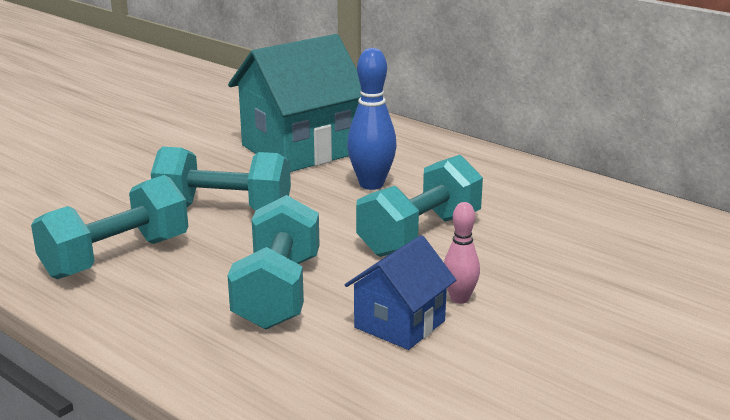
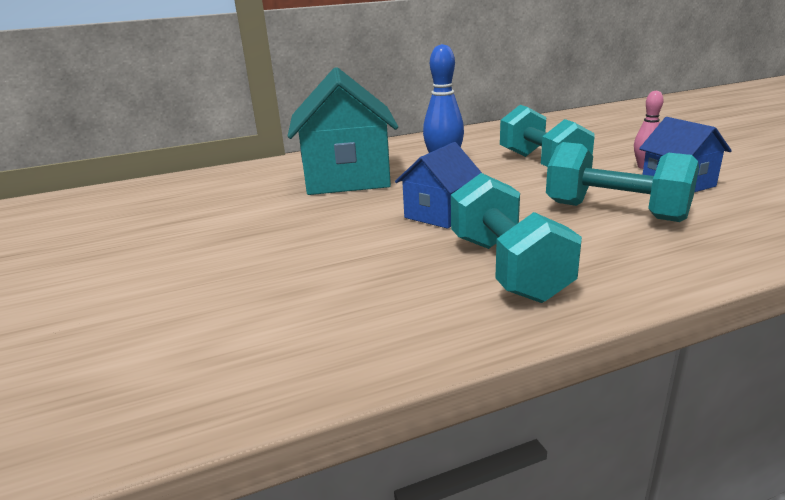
camera: 60 degrees left, 0 degrees up
(224, 209) = (440, 214): turquoise dumbbell -> blue house

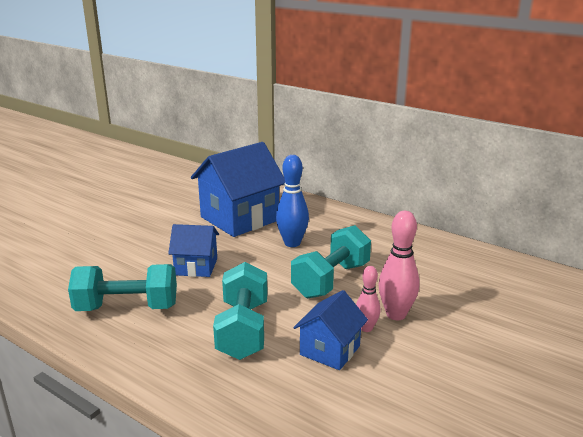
camera: 55 degrees right, 0 degrees up
(347, 178) = (239, 218): turquoise house -> blue house
(507, 268) = (127, 308): turquoise dumbbell -> turquoise dumbbell turned 45 degrees clockwise
(626, 155) = (396, 314): none -> pink bowling pin

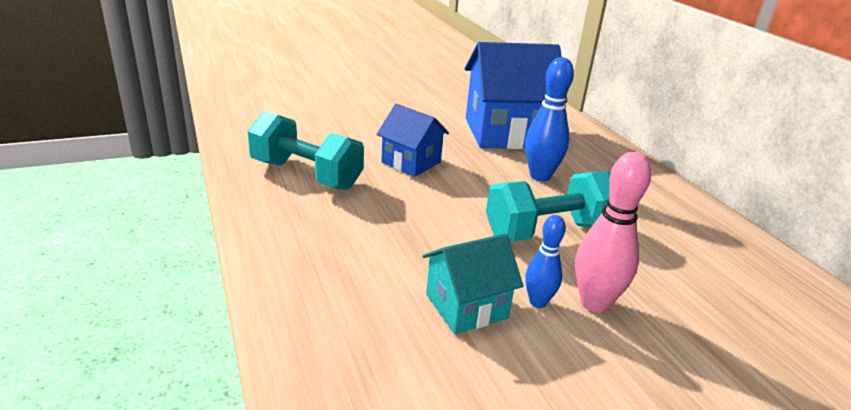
camera: 30 degrees right, 5 degrees up
(243, 330) = (393, 241): turquoise dumbbell -> none
(330, 350) = (466, 306): blue house -> turquoise house
(366, 328) = (538, 302): pink bowling pin -> blue bowling pin

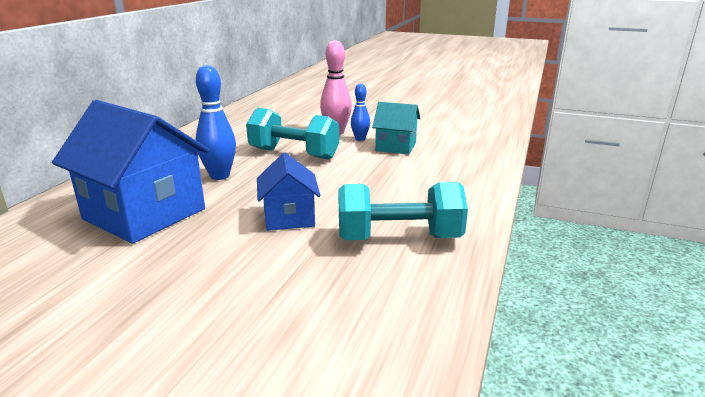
camera: 135 degrees left, 5 degrees down
(306, 175) = (399, 238): turquoise dumbbell -> turquoise dumbbell turned 75 degrees counterclockwise

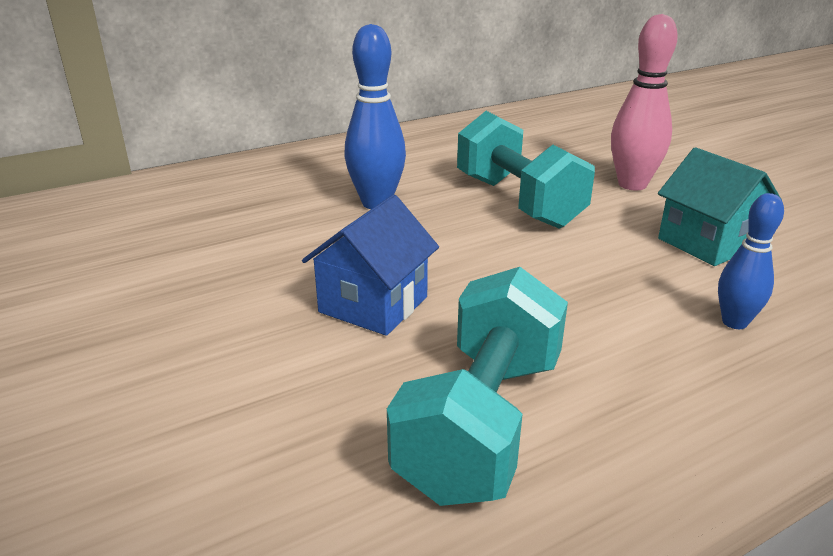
camera: 40 degrees right, 5 degrees up
(144, 214) = (228, 226): blue house -> none
(360, 139) = (658, 208): blue bowling pin -> blue bowling pin (734, 322)
(399, 238) = (482, 423): turquoise dumbbell -> turquoise dumbbell turned 75 degrees clockwise

